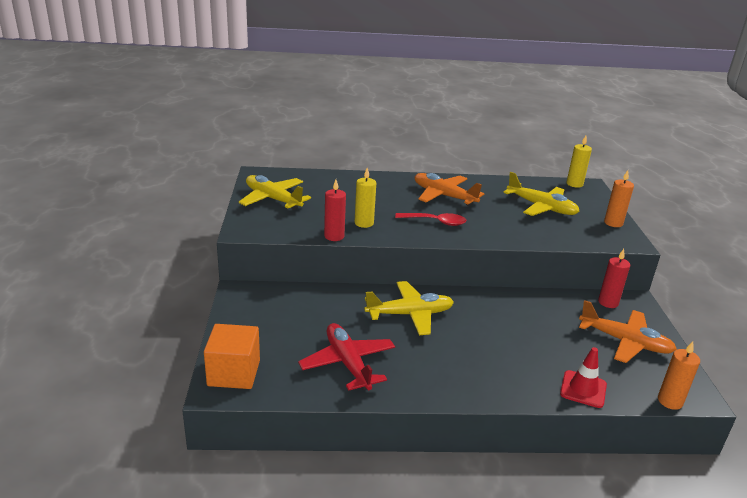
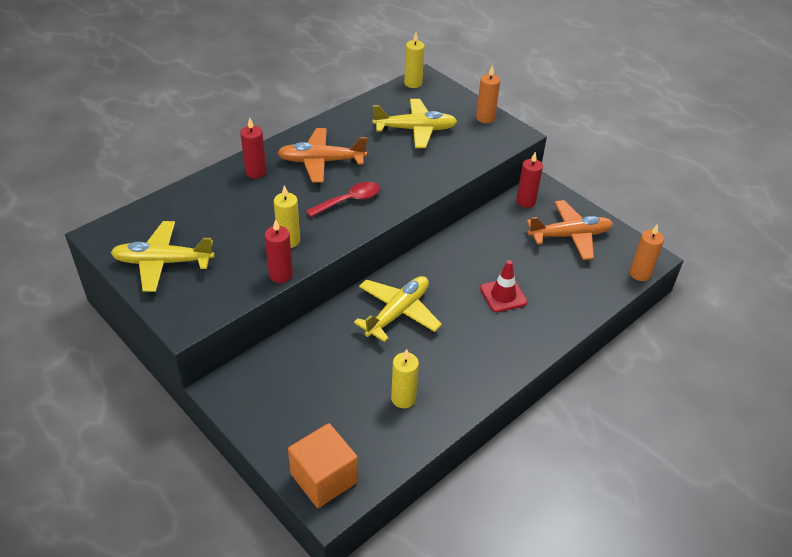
camera: 40 degrees left, 15 degrees up
(347, 363) = (403, 398): red plane -> yellow candle
(391, 184) = (256, 172): none -> red candle
(583, 389) = (583, 301): red traffic cone -> red traffic cone (503, 295)

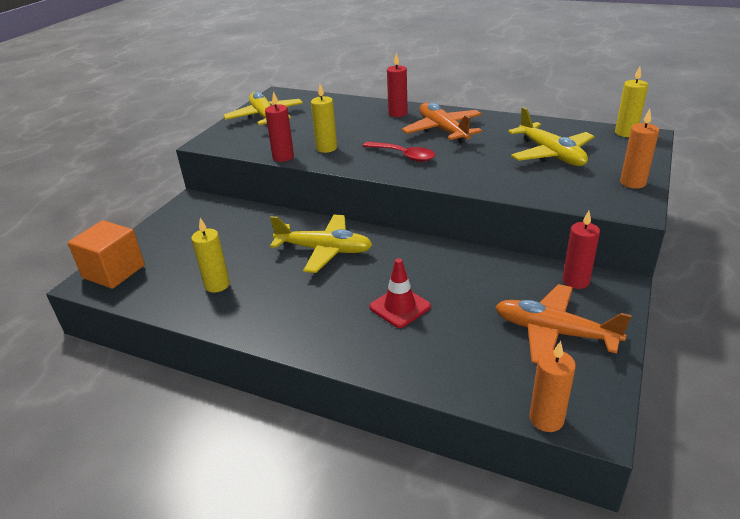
camera: 70 degrees right, 10 degrees down
(570, 236) = (553, 332): orange plane -> orange plane turned 150 degrees clockwise

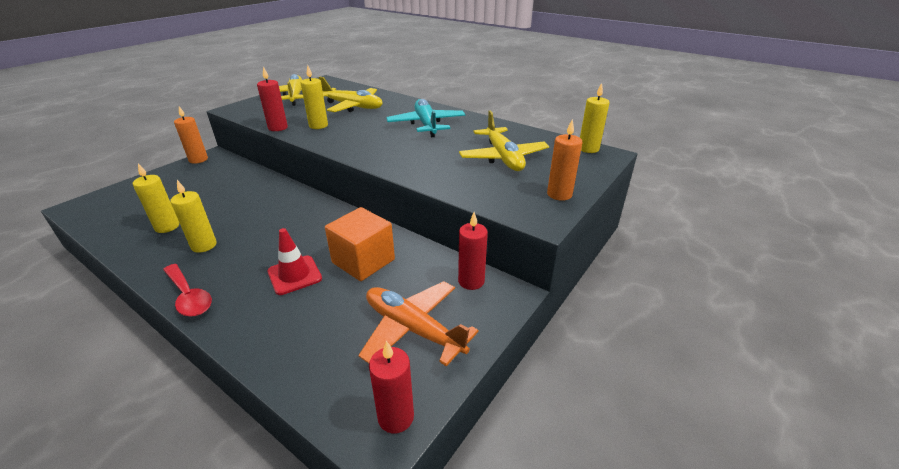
camera: 10 degrees right, 0 degrees up
(114, 271) = (103, 201): orange cube -> orange cube (363, 261)
(277, 296) = (204, 245): none -> yellow candle
(324, 250) = (276, 213): yellow plane -> yellow plane (353, 106)
(398, 113) = (402, 106): red candle -> red candle (396, 417)
(404, 156) = (374, 140): red spoon -> red spoon (189, 296)
(442, 130) = (426, 125): orange plane -> turquoise plane
(546, 419) = (336, 422): orange candle -> orange candle (198, 160)

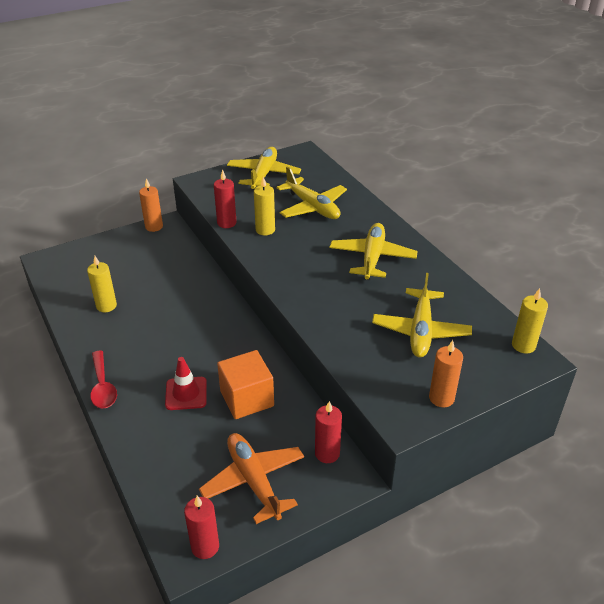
camera: 25 degrees right, 5 degrees up
(204, 245) = (128, 337): yellow candle -> none
(426, 125) = (372, 257): turquoise plane -> yellow plane

